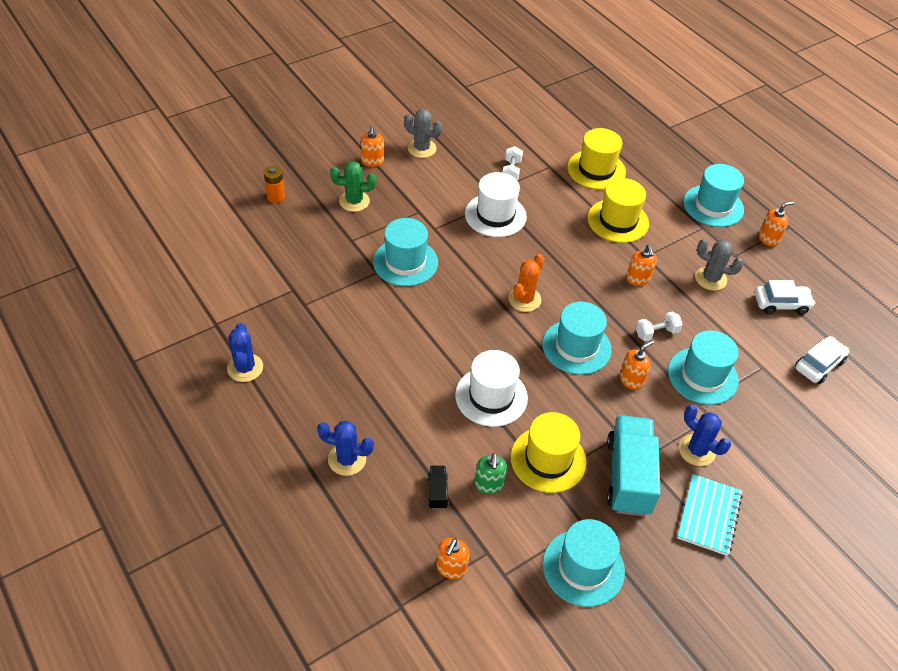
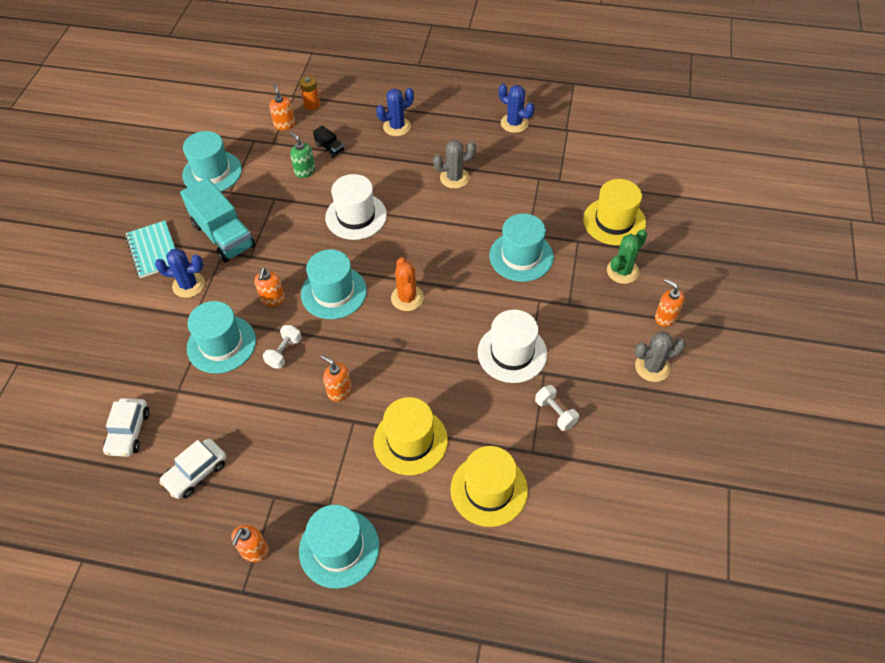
camera: 140 degrees right, 5 degrees up
(276, 197) = (674, 228): orange battery -> orange battery (312, 105)
(548, 459) = (283, 208): yellow hat -> yellow hat (614, 221)
(710, 279) = (278, 446): grey cactus -> grey cactus (454, 178)

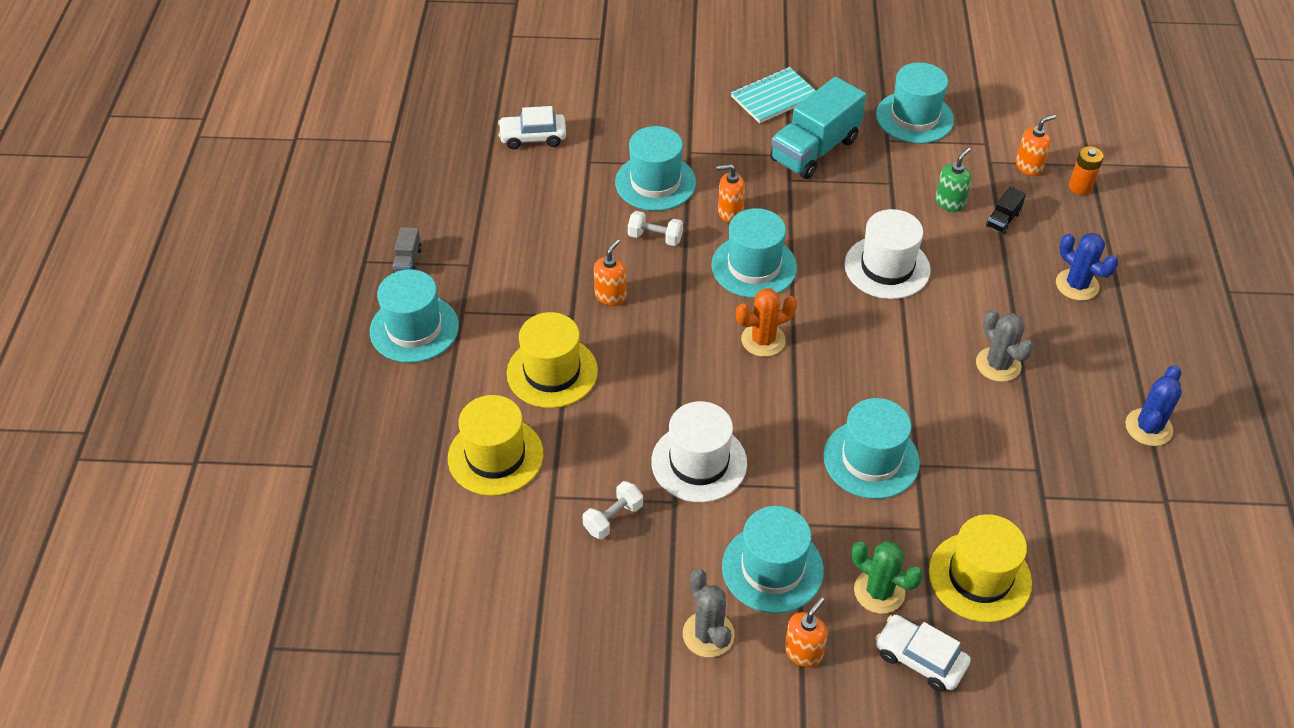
camera: 80 degrees right, 5 degrees down
(188, 285) = (732, 137): blue cactus -> none
(196, 472) = (491, 198): white car -> white car (920, 659)
(254, 550) = (408, 261): orange soap dispenser -> grey truck
(603, 324) = (772, 568): none -> turquoise hat

